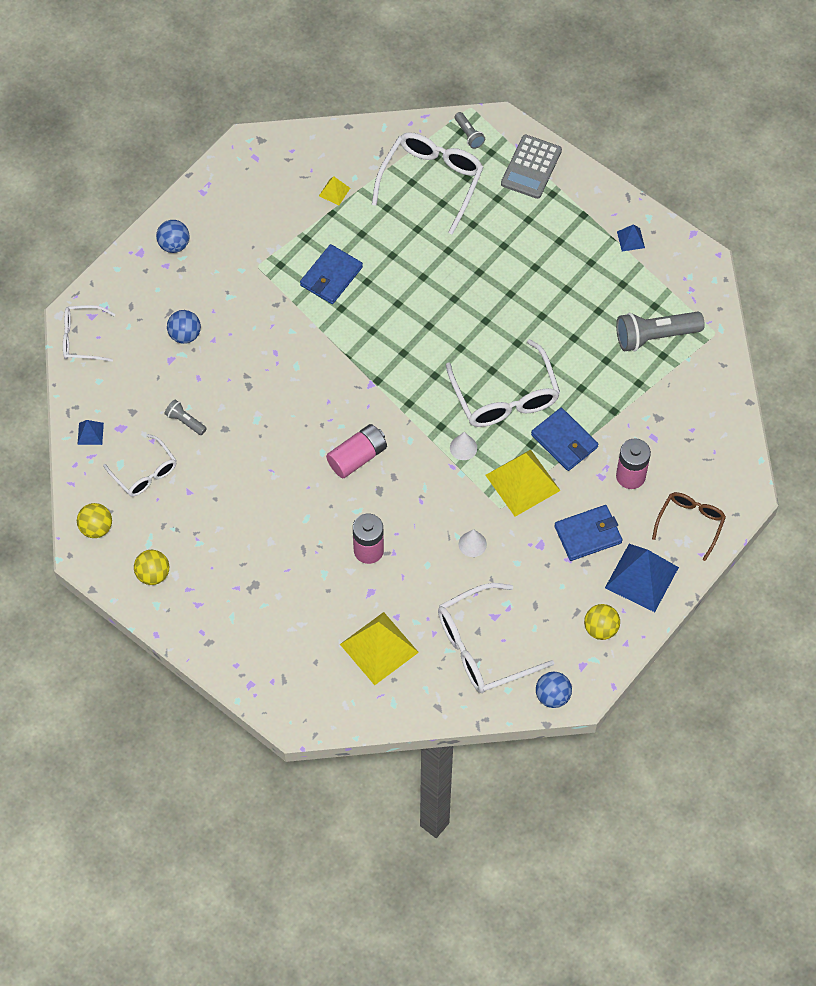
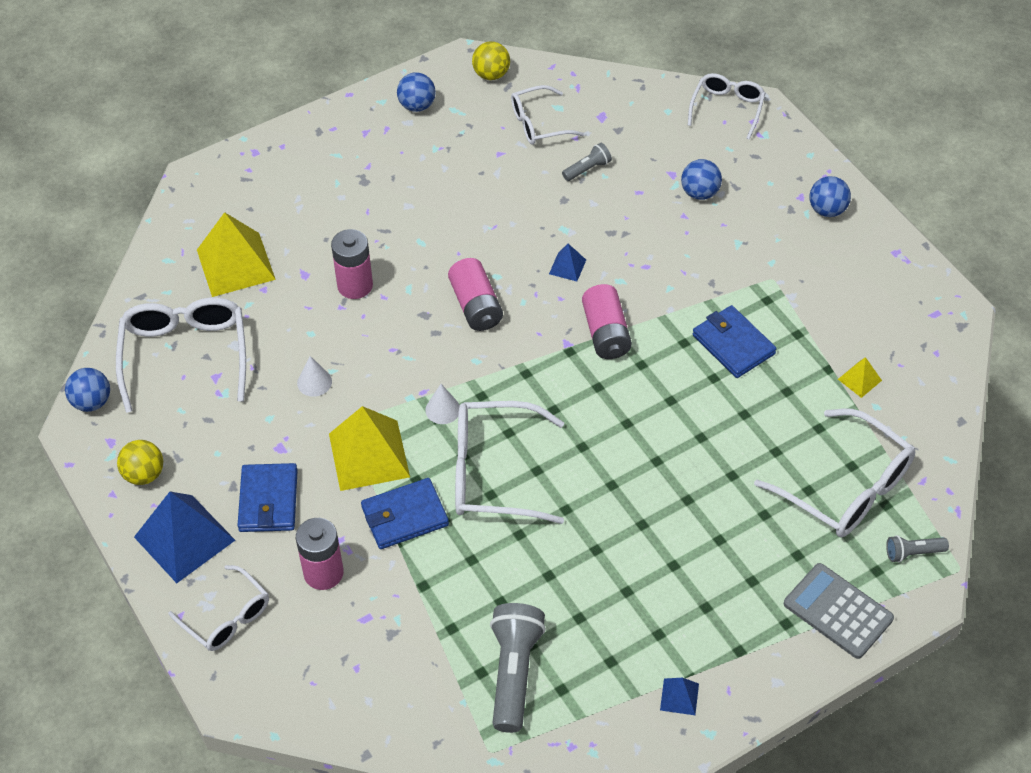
camera: 110 degrees right, 10 degrees down
(90, 433) = (605, 92): blue pyramid -> blue pyramid (567, 266)
(153, 574) = (417, 105): yellow ball -> blue ball
(351, 361) = (606, 333): none -> pink battery
(690, 523) = (227, 618): brown glasses -> white glasses

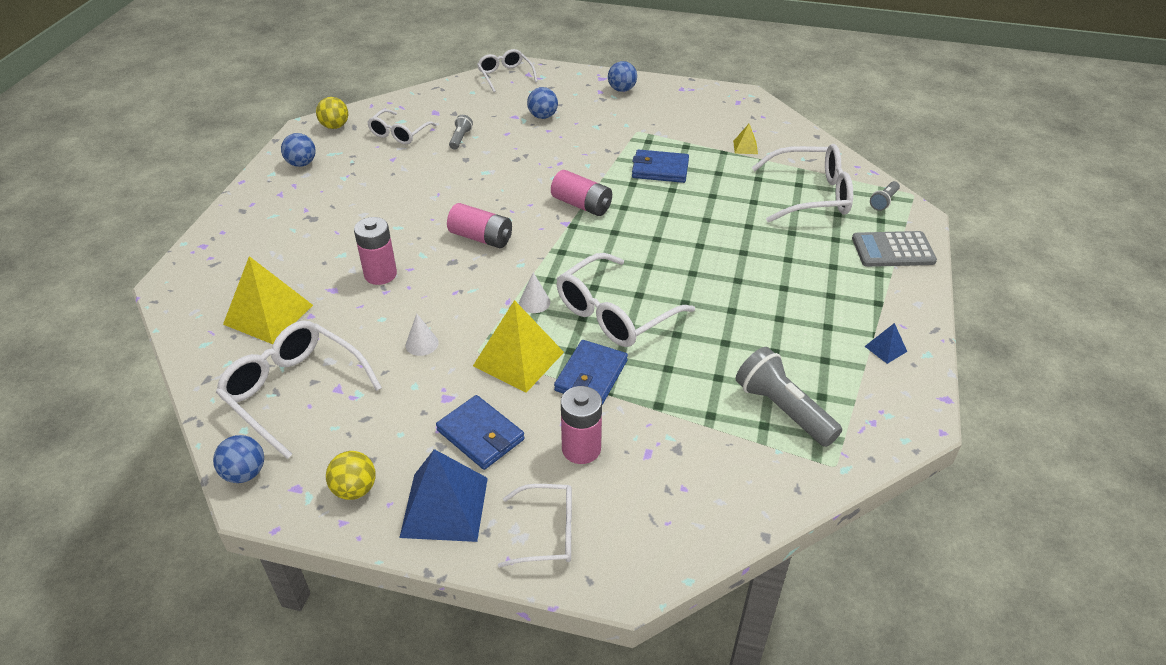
camera: 45 degrees left, 10 degrees down
(567, 266) = (513, 188): blue pyramid -> none

